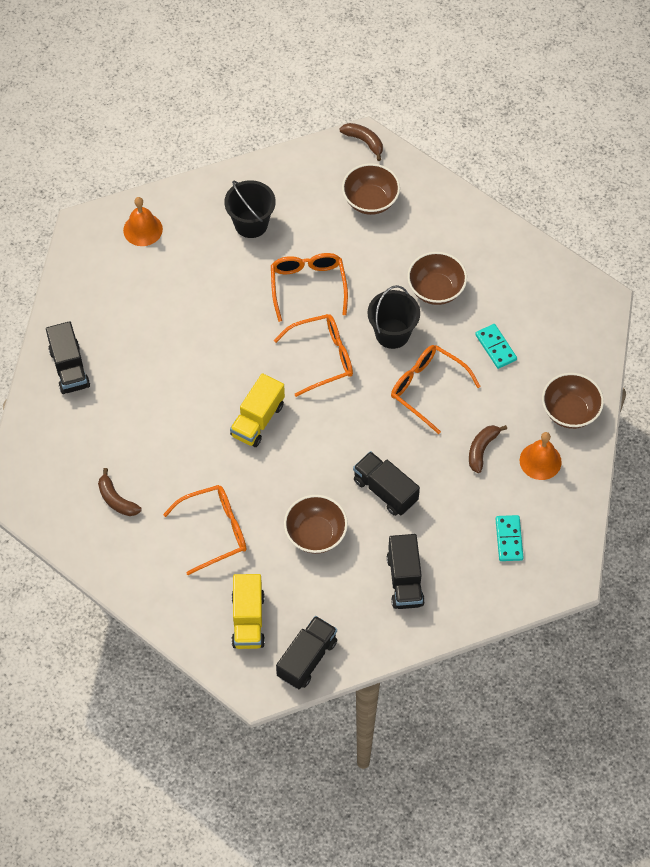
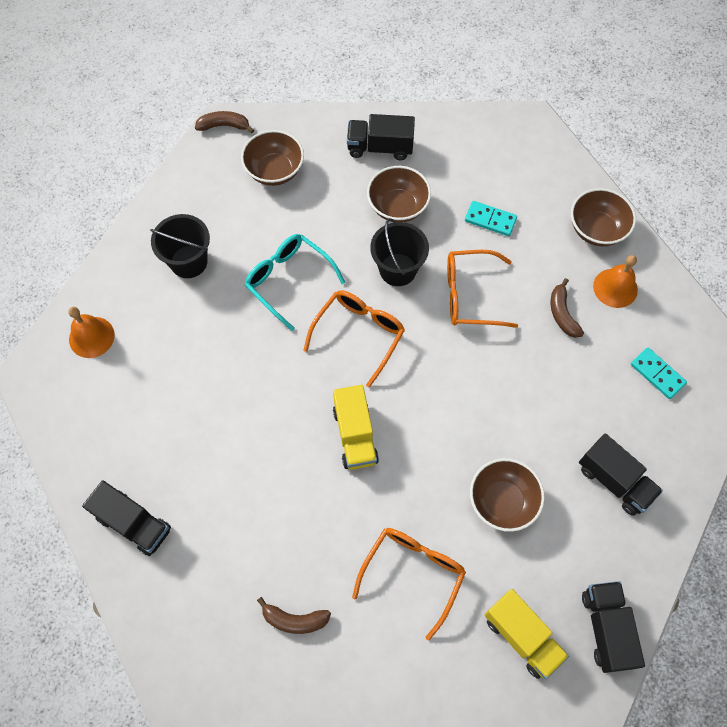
camera: 40 degrees left, 5 degrees up
(308, 286) = (289, 281): orange glasses -> turquoise glasses
(385, 490) = (521, 412): black truck -> black truck (380, 147)

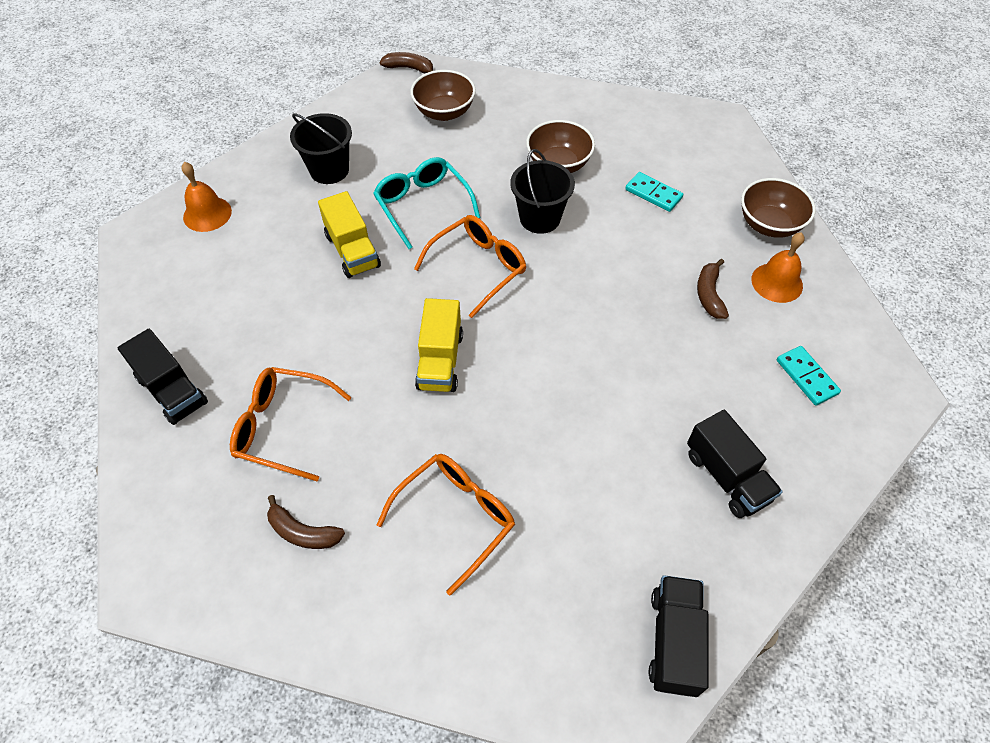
camera: 15 degrees right, 10 degrees down
(380, 147) = (557, 112): black truck -> none
(471, 295) = (611, 257): orange glasses -> orange glasses (283, 427)
(502, 501) = (585, 466): brown bowl -> none
(522, 636) = (564, 622): yellow truck -> yellow truck (352, 251)

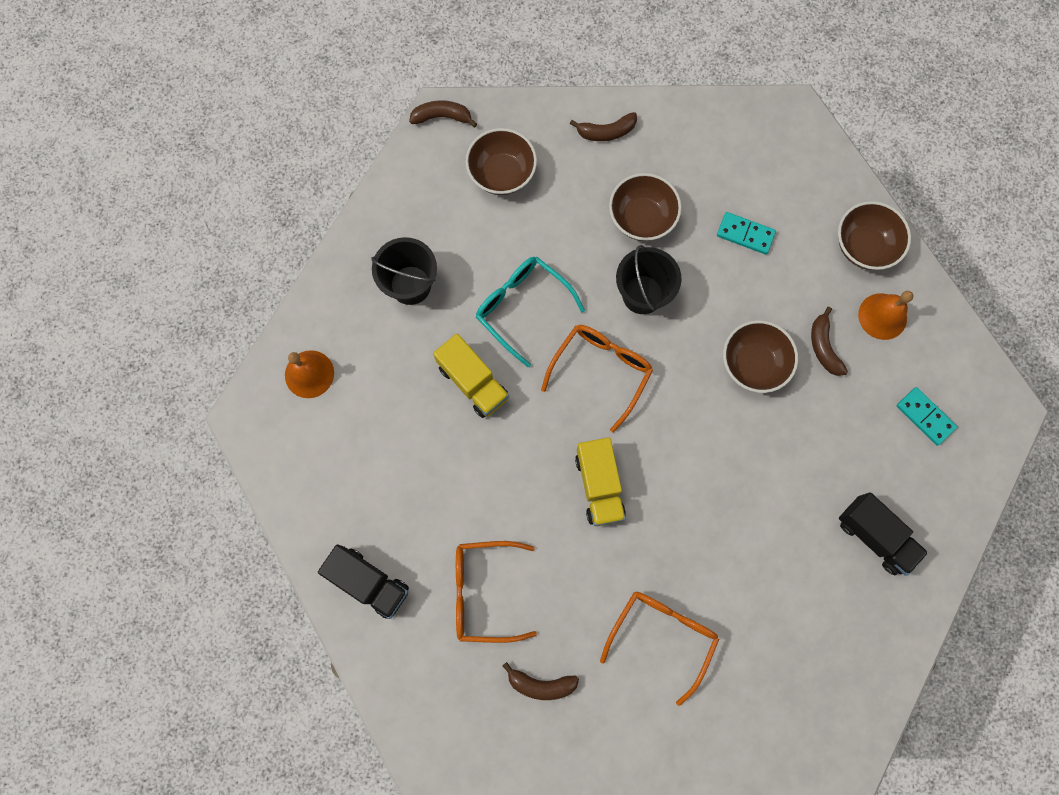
camera: 15 degrees left, 20 degrees up
(547, 102) = (606, 132): none -> brown banana
(632, 293) = (753, 364): none -> brown bowl
(674, 641) = (861, 693): black truck -> none

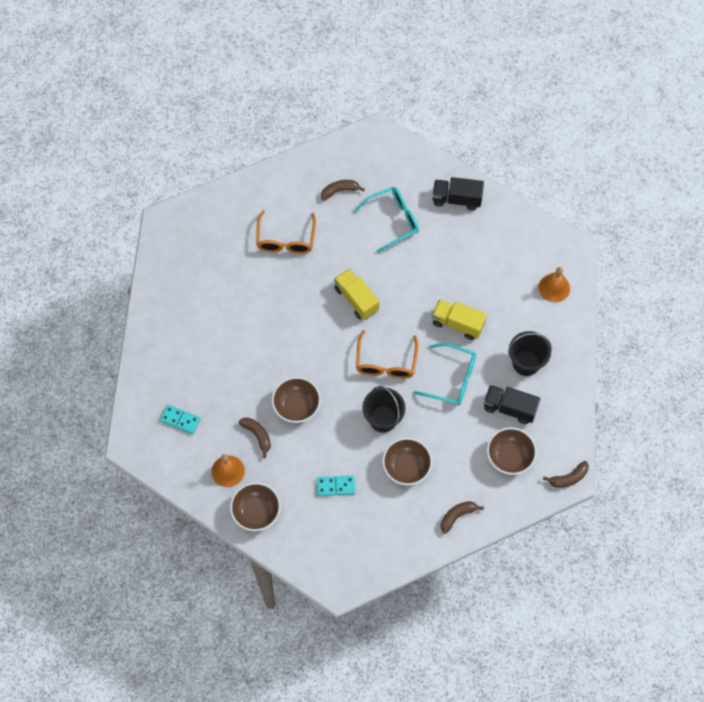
camera: 155 degrees right, 10 degrees down
(484, 591) = (392, 220): orange glasses -> turquoise glasses
(874, 536) = (187, 339): black truck -> black truck (509, 408)

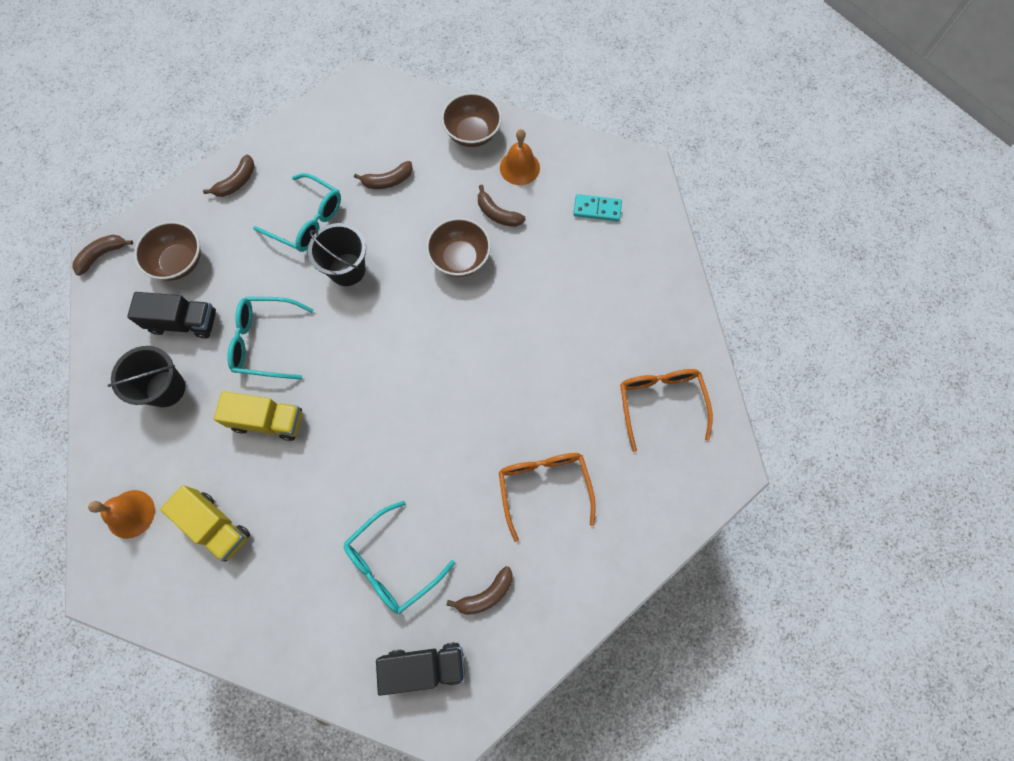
camera: 165 degrees right, 5 degrees up
(335, 486) = (388, 181): turquoise domino -> brown banana
(356, 299) = (418, 420): yellow truck -> yellow truck (216, 526)
(386, 362) = (358, 342): orange glasses -> orange glasses (660, 403)
(406, 467) = (307, 220): brown bowl -> turquoise glasses
(456, 199) = (297, 631): black truck -> black truck (424, 666)

